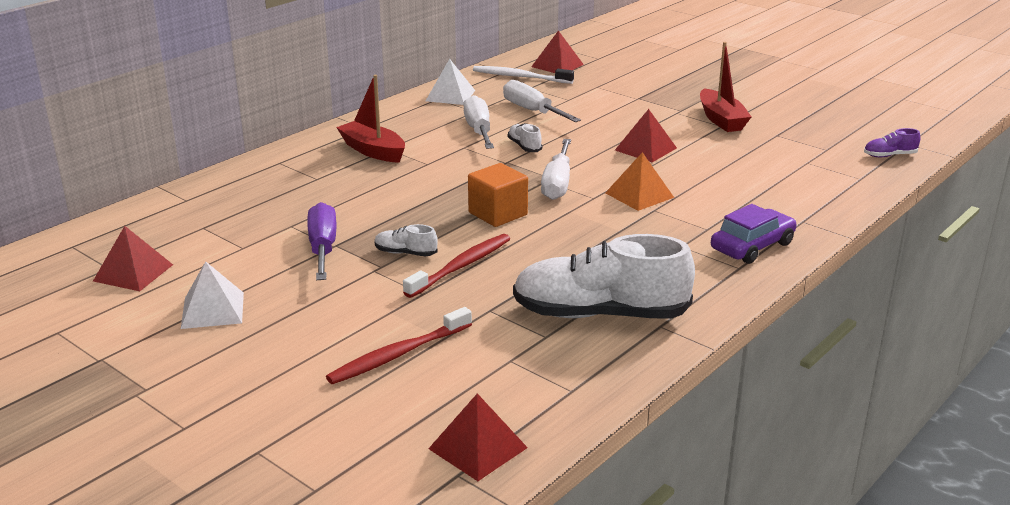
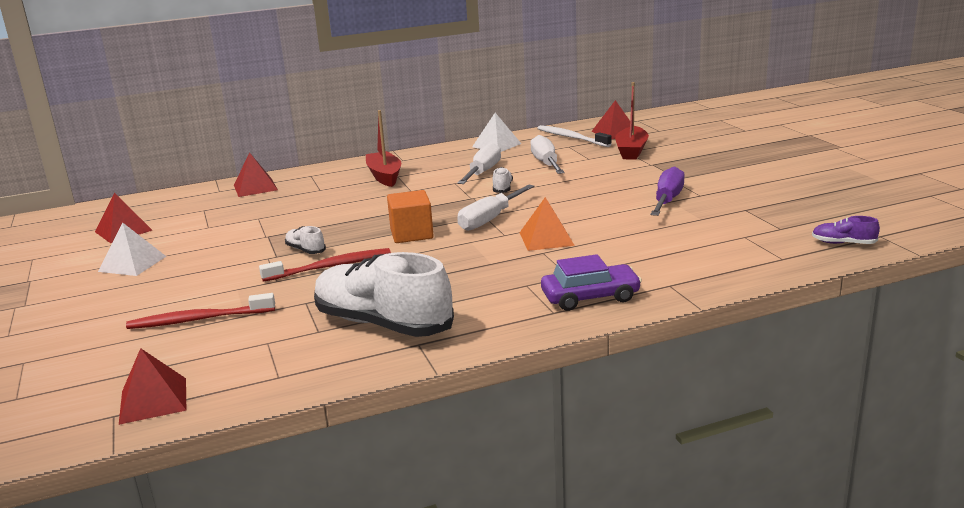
camera: 30 degrees right, 5 degrees down
(323, 248) = (256, 236): purple screwdriver -> purple screwdriver (667, 200)
(645, 149) = (602, 204): red pyramid -> red pyramid (255, 187)
(721, 120) = (706, 190): red boat -> red boat (631, 151)

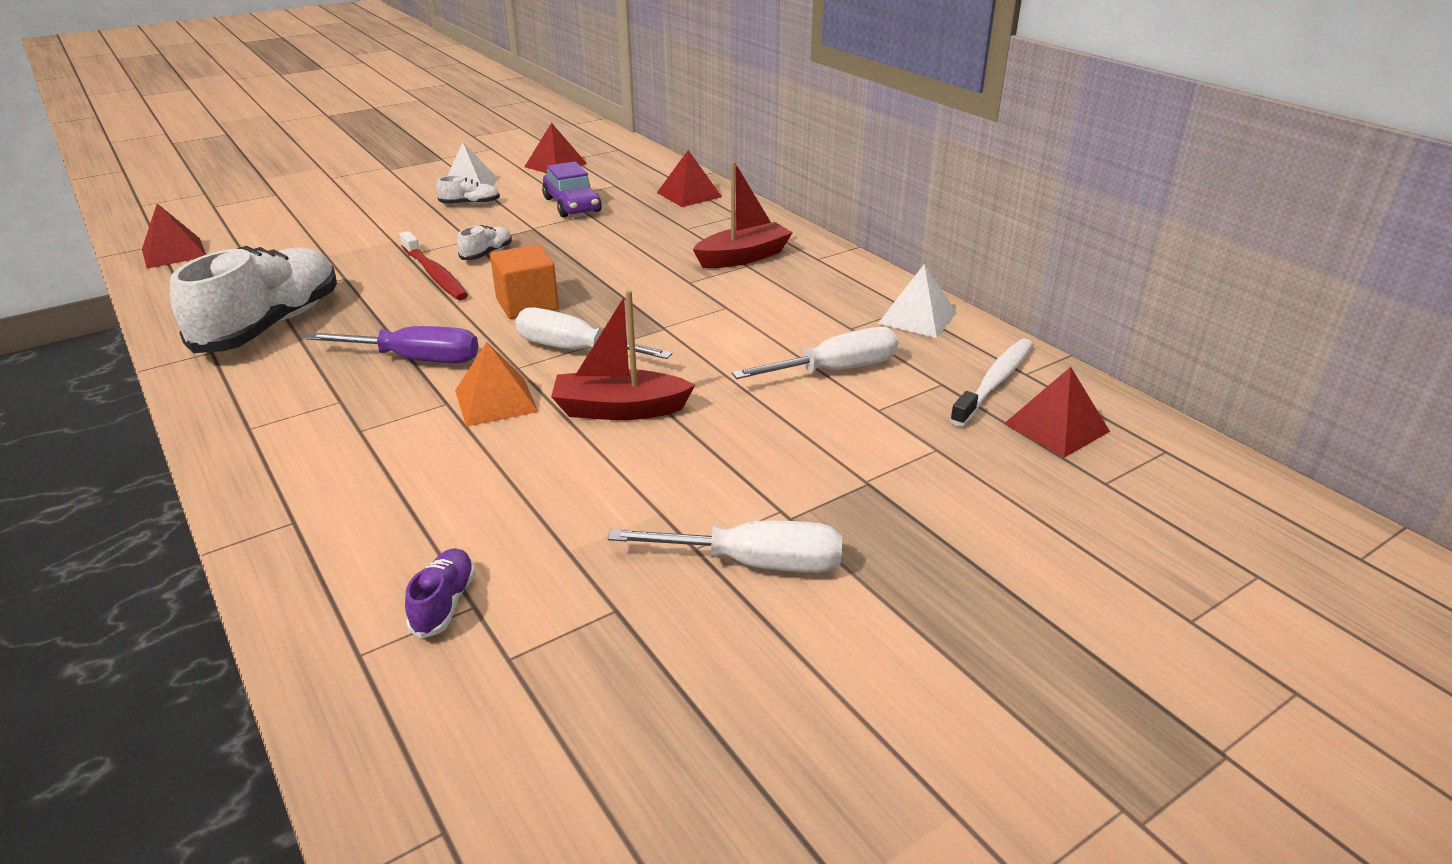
camera: 75 degrees right, 10 degrees up
(199, 319) = (325, 238): red toothbrush -> none
(483, 172) = (776, 322): white screwdriver -> white screwdriver (754, 563)
(502, 188) = (705, 345): white shoe -> white shoe (470, 204)
(590, 297) = (280, 453): purple car -> purple car (572, 205)
(631, 151) = (941, 453): red boat -> red boat (619, 409)
(667, 200) = (662, 508): purple screwdriver -> purple screwdriver (416, 359)
(843, 243) = (411, 755): purple shoe -> purple shoe (444, 603)

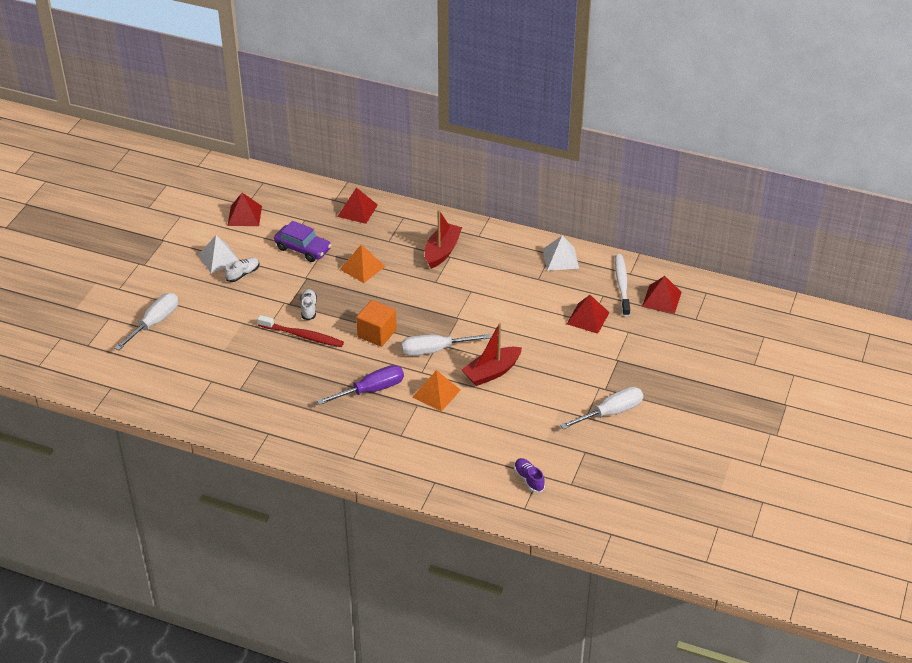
camera: 35 degrees left, 10 degrees up
(174, 252) = (132, 388): red pyramid -> red pyramid (588, 318)
(270, 325) = (271, 406): white shoe -> none
(614, 240) = (362, 267): none -> orange pyramid
(835, 370) = (555, 308): white screwdriver -> white screwdriver (154, 323)

